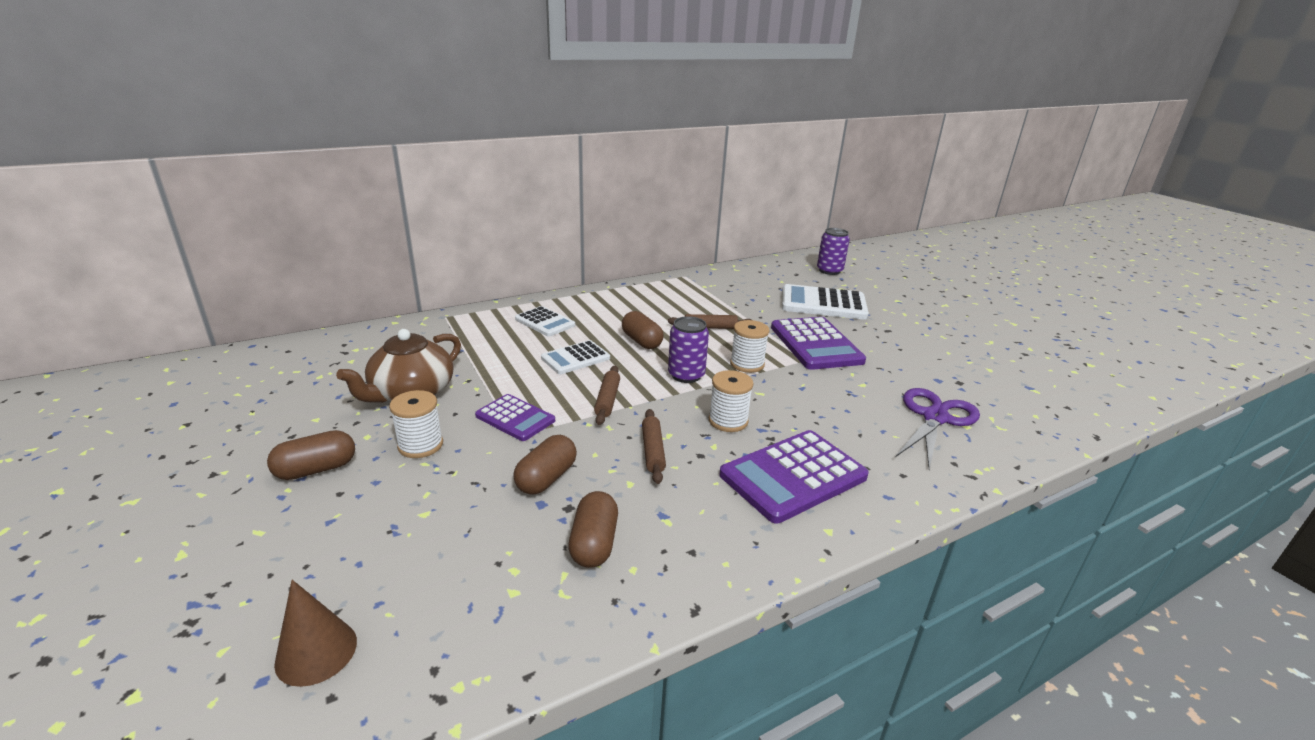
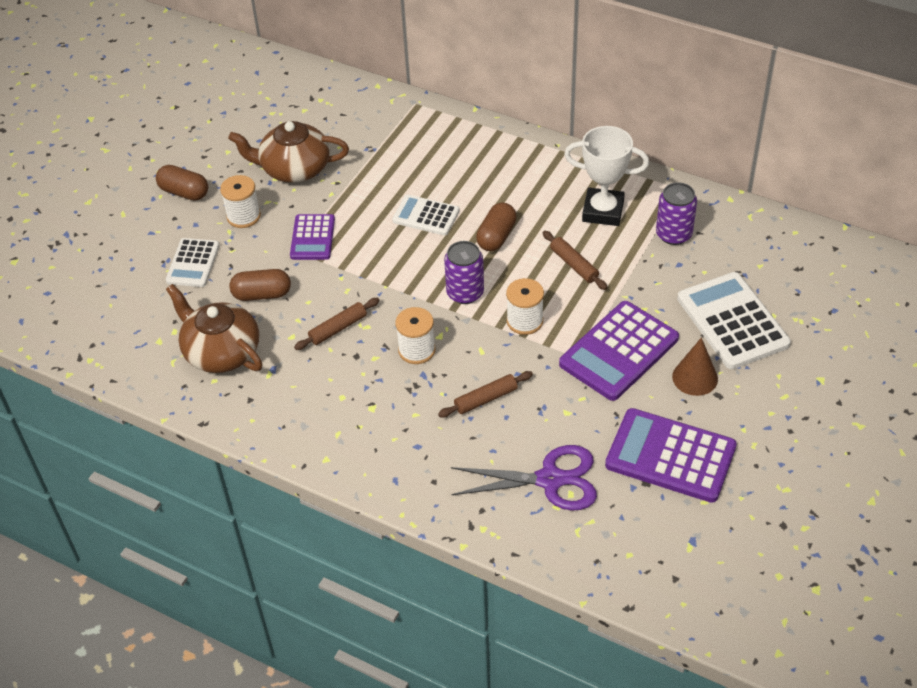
camera: 60 degrees right, 20 degrees up
(316, 652) = (72, 297): brown cone -> brown cone (695, 377)
(545, 322) = (467, 161): white calculator -> white calculator (193, 263)
(594, 543) = (221, 351): brown capsule -> brown teapot
(607, 400) = (381, 269): brown rolling pin -> brown rolling pin (486, 399)
(671, 301) = (603, 211): none -> white trophy
(793, 476) = (374, 417): purple calculator -> purple calculator (670, 456)
(829, 271) = (846, 291): purple can -> purple can (673, 234)

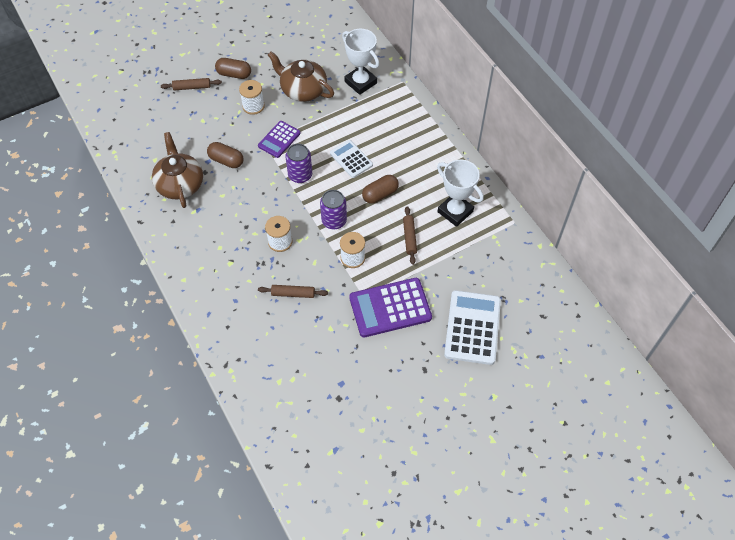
camera: 30 degrees right, 10 degrees up
(184, 192) = (234, 74): brown capsule -> brown capsule turned 45 degrees counterclockwise
(193, 263) = (206, 121): white calculator -> none
(338, 328) = (249, 204): brown rolling pin -> brown rolling pin (192, 87)
(362, 128) = (360, 82): none -> white trophy
(550, 479) = (288, 364): purple scissors -> none
(670, 456) = (365, 391): purple calculator -> none
(673, 234) = (485, 250): purple can -> purple can (300, 175)
(695, 377) = (420, 350): brown cone -> none

